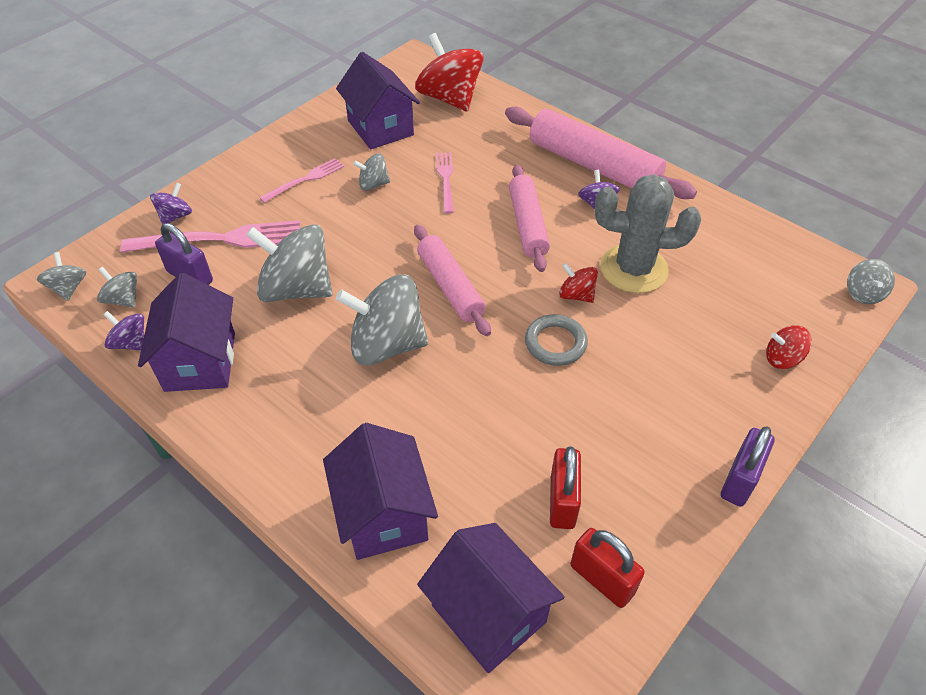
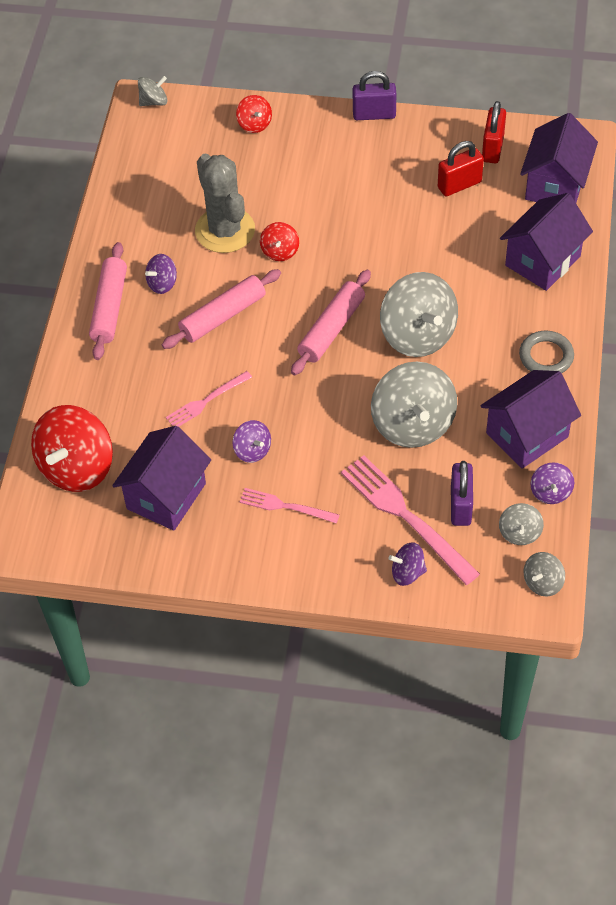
camera: 120 degrees left, 5 degrees up
(373, 184) = (252, 450): grey spinning top -> purple spinning top
(555, 343) = (337, 242): grey ring -> grey ring (546, 356)
(594, 165) = (109, 307): pink rolling pin -> pink rolling pin, size x0.65

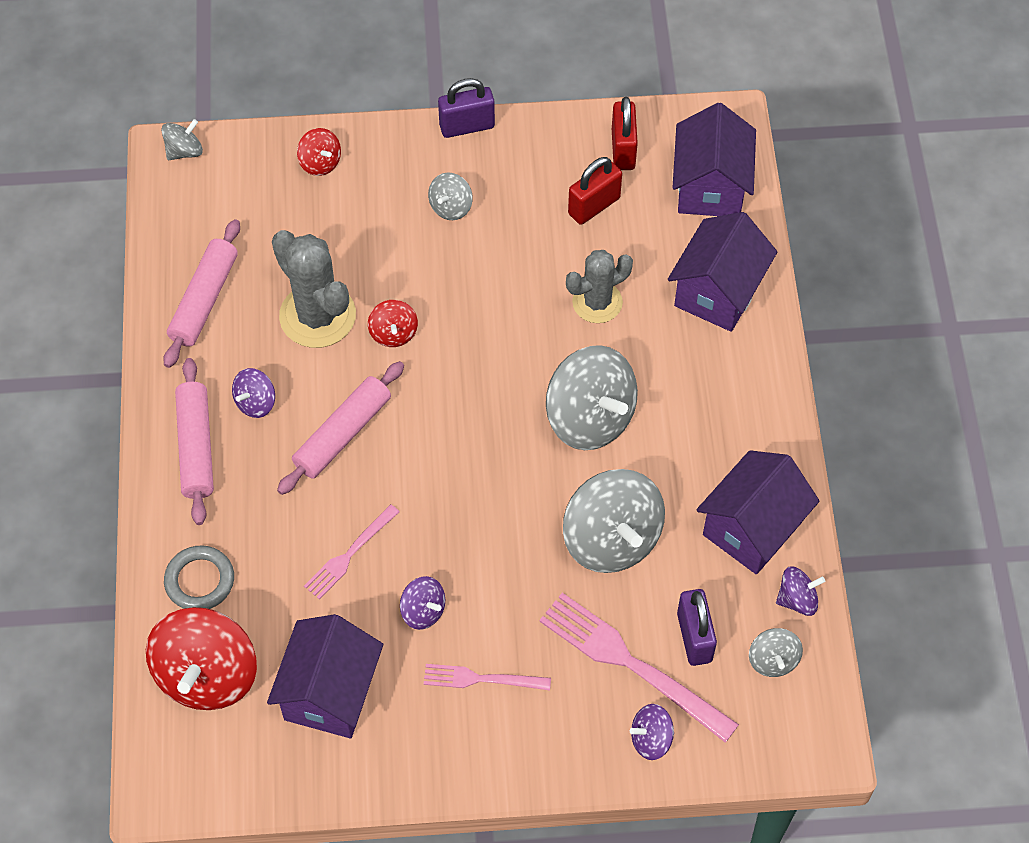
camera: 15 degrees left, 5 degrees up
(331, 329) = (482, 428): pink rolling pin -> pink rolling pin (204, 300)
(444, 253) = (597, 302): none -> grey cactus
(542, 582) = (815, 720): grey spinning top -> grey spinning top (451, 207)
(546, 356) = (751, 419): grey ring -> grey ring (200, 581)
(550, 492) = (797, 599): purple spinning top -> purple spinning top turned 90 degrees counterclockwise

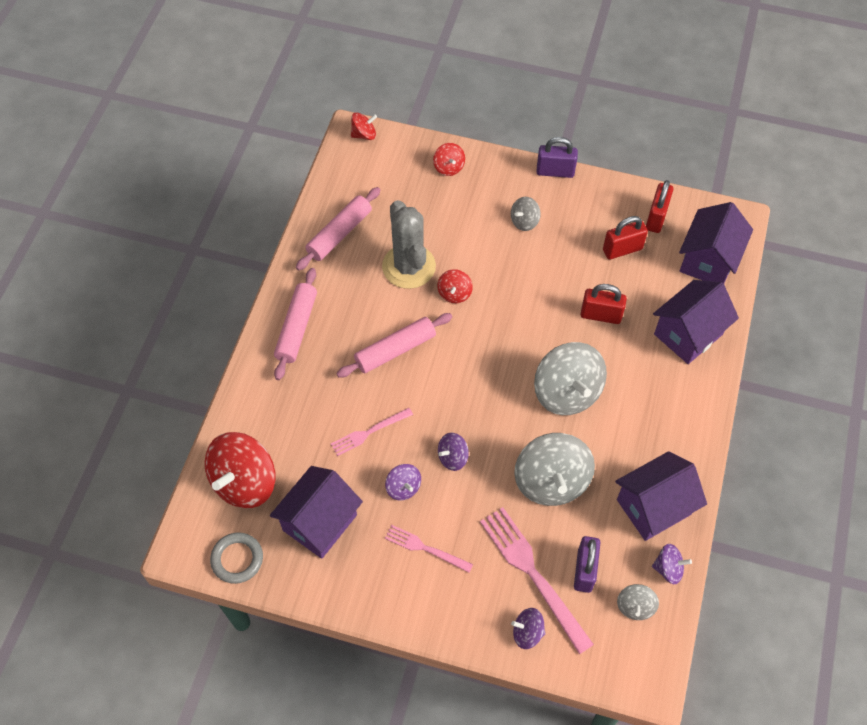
camera: 20 degrees right, 0 degrees up
(184, 151) = (364, 134): grey spinning top -> red spinning top
(200, 581) = (264, 417): grey ring -> grey ring (237, 559)
(256, 402) = (346, 311): purple spinning top -> purple spinning top (452, 457)
(597, 302) = (600, 315): grey cactus -> red padlock

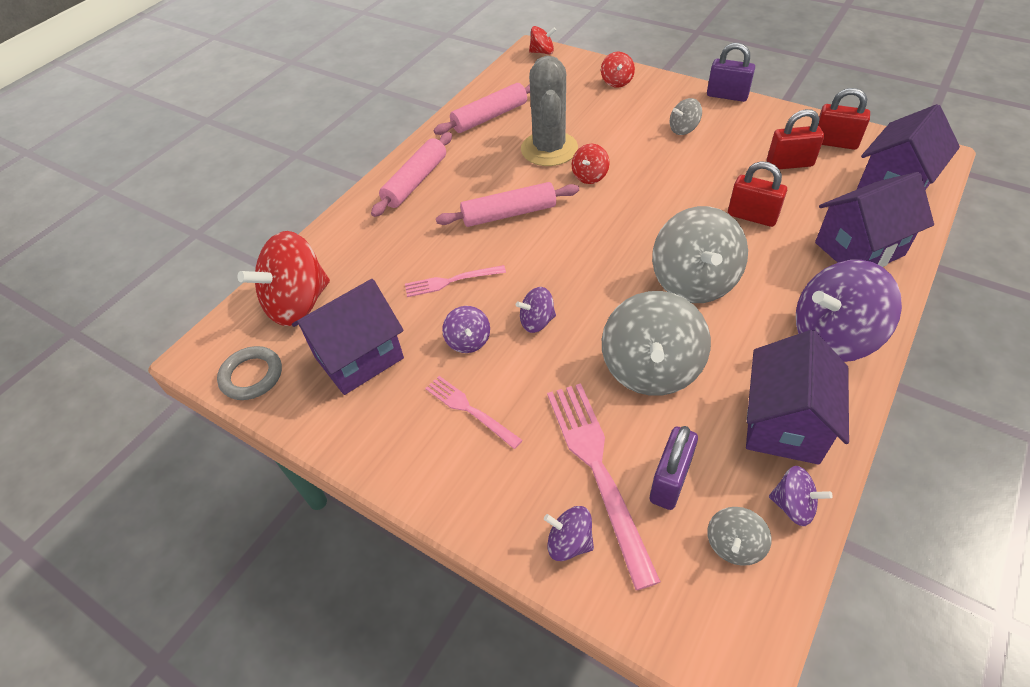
camera: 20 degrees right, 10 degrees down
(653, 507) = (783, 424): purple house -> purple house turned 60 degrees counterclockwise
(656, 217) = (834, 143): red padlock -> red padlock turned 75 degrees clockwise
(678, 423) = (833, 336): none -> purple spinning top

